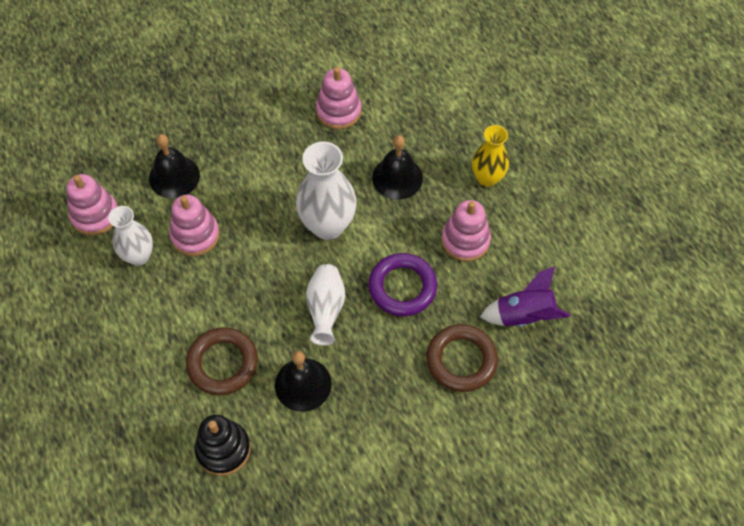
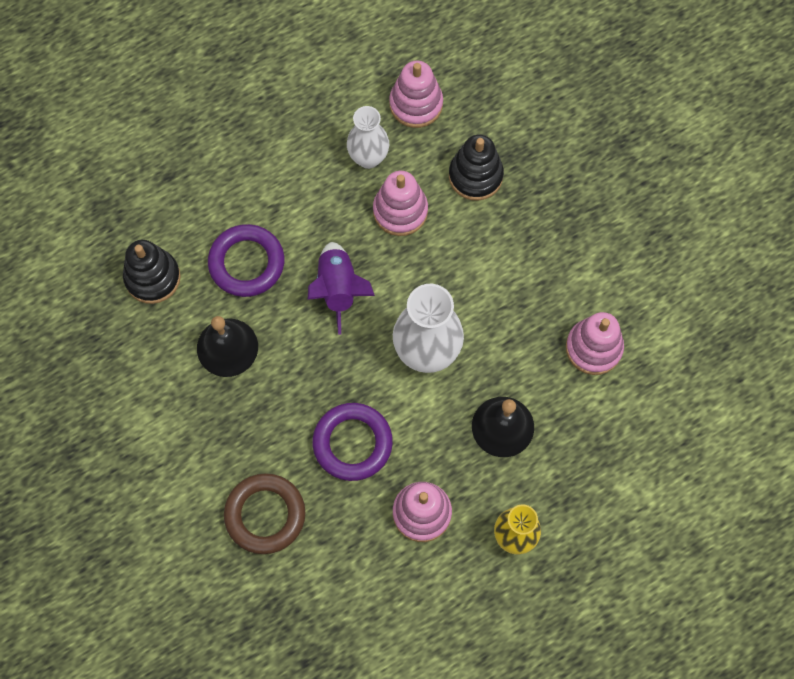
camera: 85 degrees right, 10 degrees up
(174, 176) = (475, 176): black bell -> black stacking toy
(223, 363) = (246, 263): brown ring -> purple ring
(326, 309) = (318, 361): white vase -> none
(524, 316) = (326, 585): purple rocket -> purple rocket (338, 289)

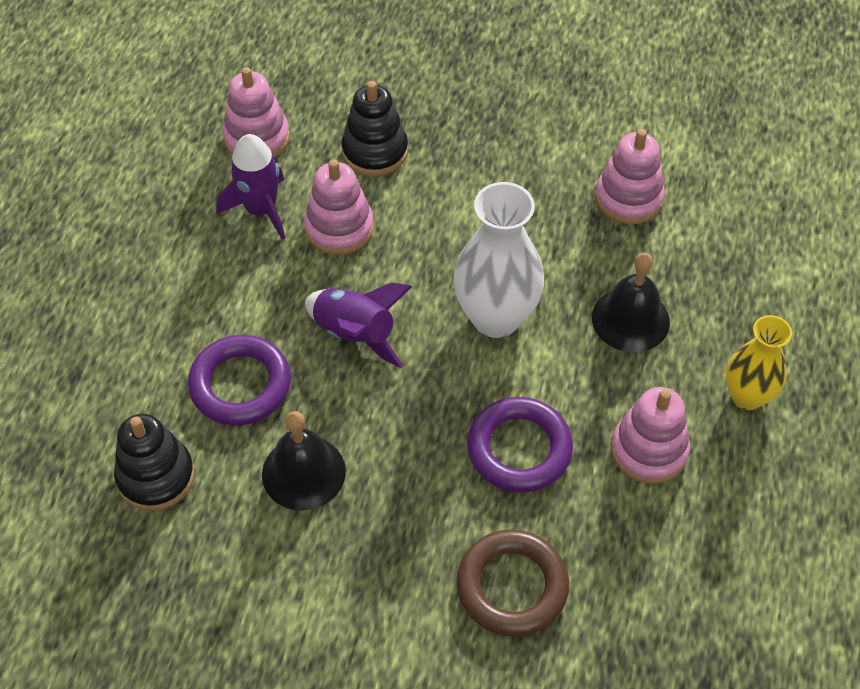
camera: 45 degrees left, 15 degrees down
(368, 158) = (261, 210): white vase -> purple rocket

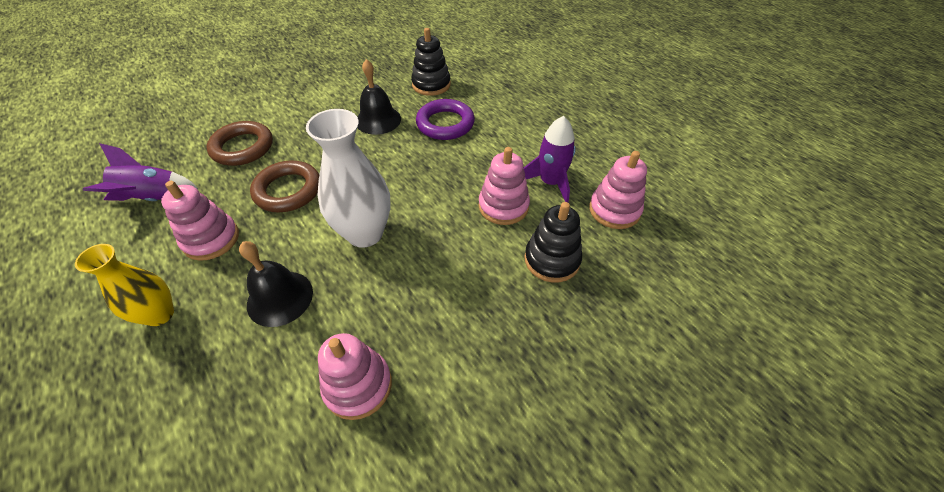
camera: 130 degrees right, 5 degrees down
(355, 334) = (426, 173): purple rocket -> purple rocket (153, 198)
(519, 449) = (288, 190): purple ring -> brown ring

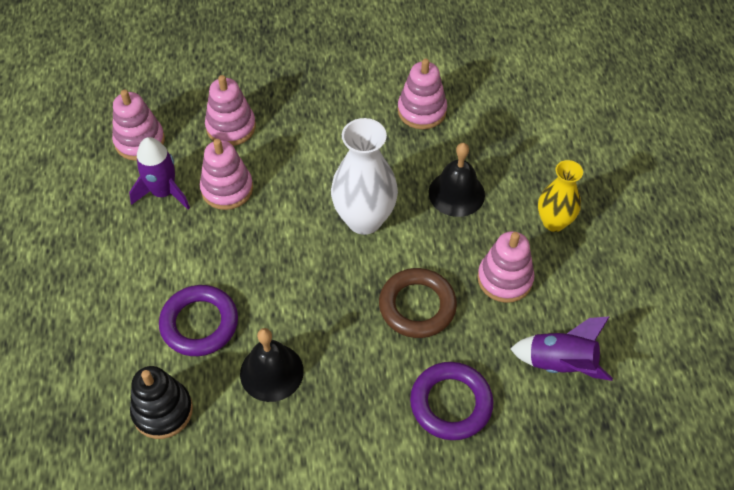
camera: 150 degrees left, 5 degrees up
(242, 147) = (451, 403): brown ring -> purple ring
(552, 260) = (231, 127): black stacking toy -> pink stacking toy

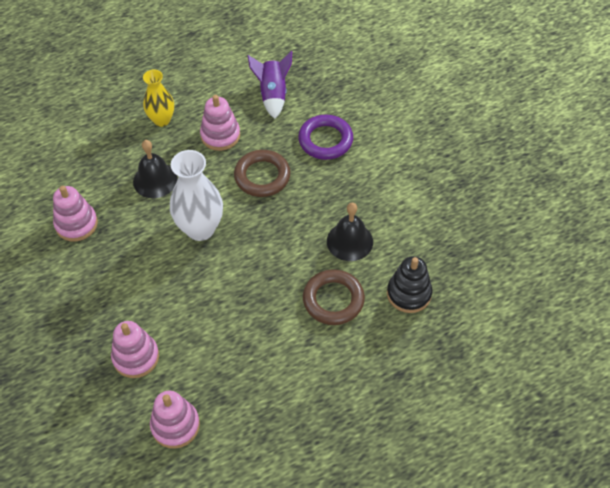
camera: 110 degrees left, 0 degrees up
(163, 192) = (225, 379): purple rocket -> none
(199, 323) = (333, 300): purple ring -> brown ring
(227, 189) = (204, 332): pink stacking toy -> none

